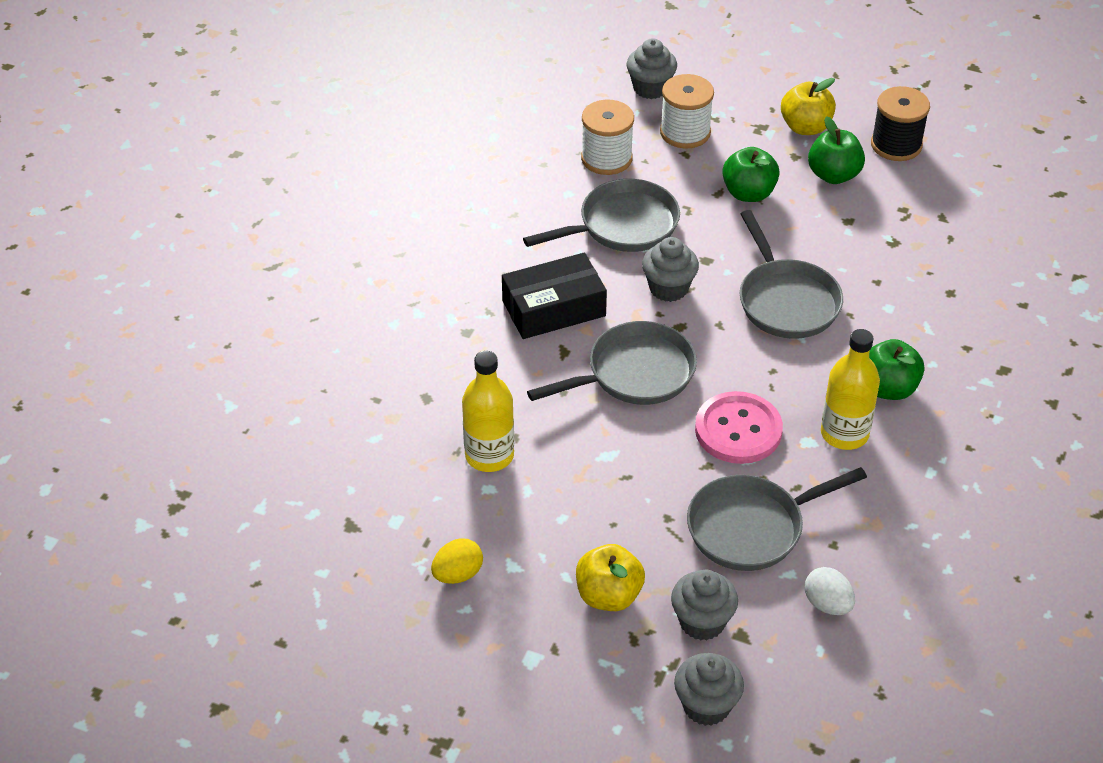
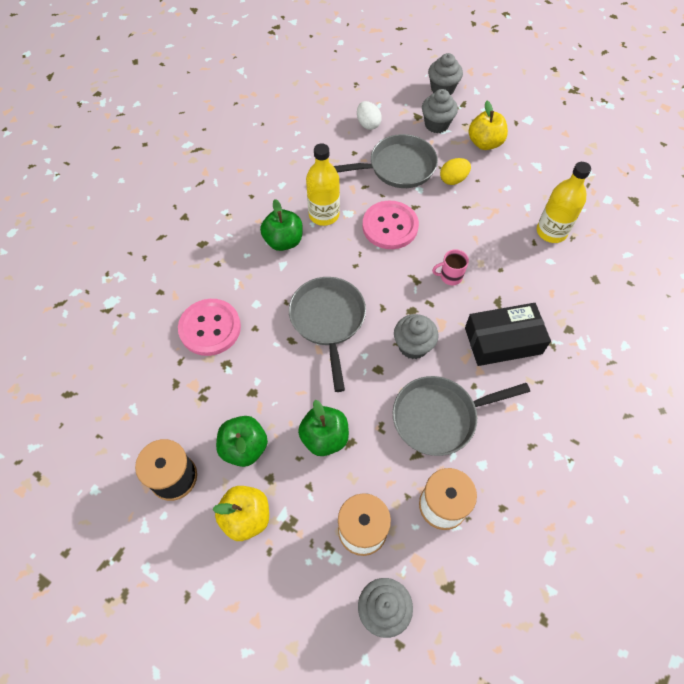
camera: 170 degrees left, 15 degrees up
(458, 574) = (569, 164): yellow egg -> yellow egg (453, 179)
(634, 373) = (450, 276): grey pan -> pink mug
(933, 274) = (210, 328): none -> pink button

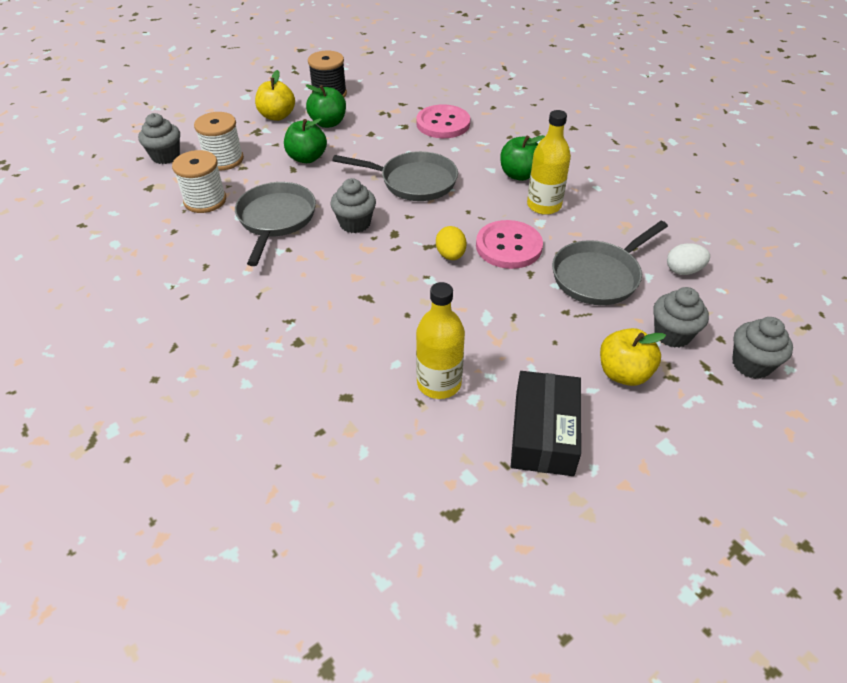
camera: 110 degrees right, 15 degrees down
(397, 167) = (599, 276): grey pan -> grey pan turned 45 degrees clockwise
(450, 276) = (419, 271): pink mug -> none
(453, 179) = (563, 319): yellow egg -> yellow egg (450, 255)
(503, 340) = (320, 285): black box -> black box (543, 433)

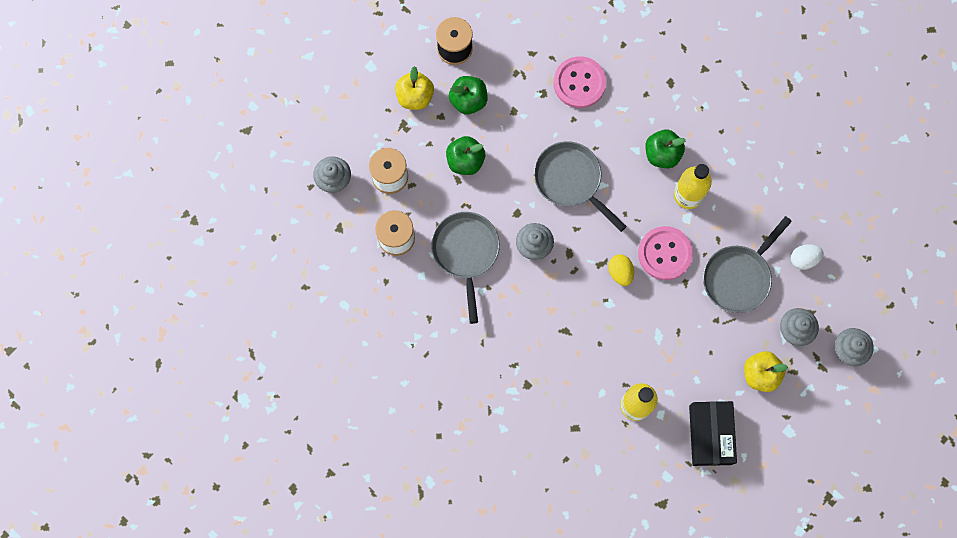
camera: 10 degrees left, 30 degrees up
(414, 182) = (570, 180): grey pan -> grey pan turned 135 degrees counterclockwise

